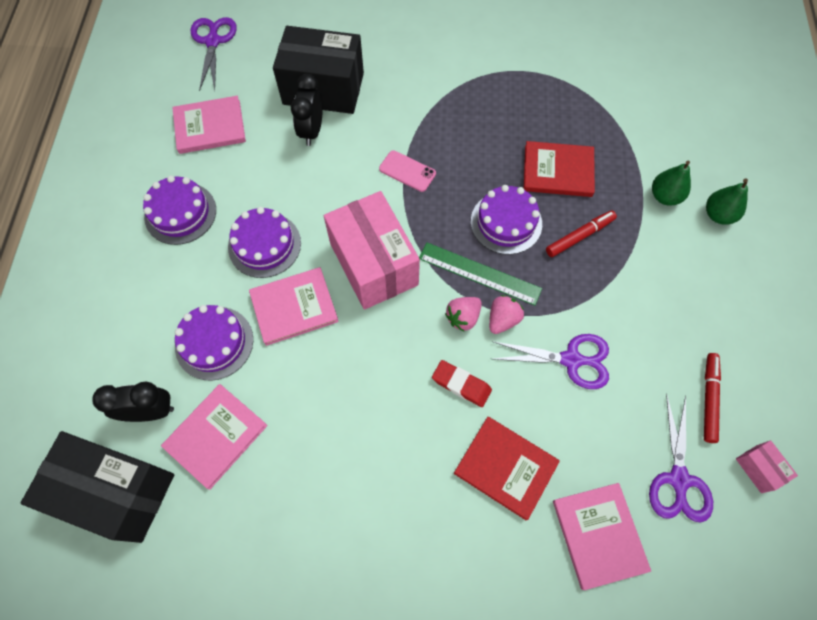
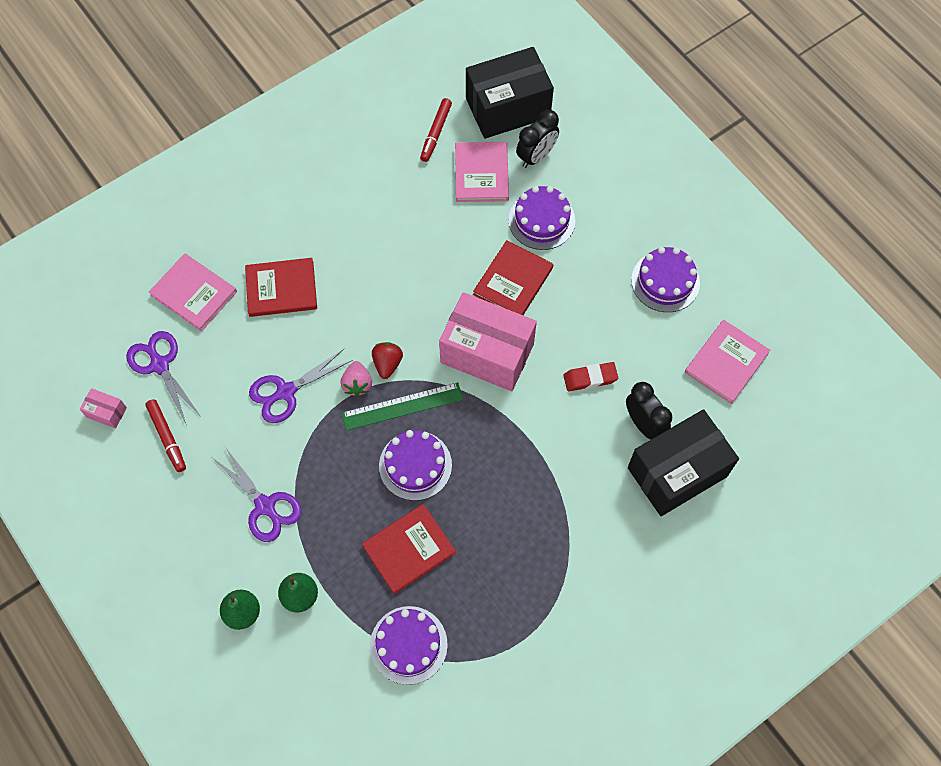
camera: 140 degrees right, 0 degrees up
(213, 42) = (820, 441): purple scissors -> purple scissors (265, 506)
(264, 245) = (579, 306): purple cake -> purple cake (408, 645)
(294, 307) = (513, 281): pink book -> red book
(407, 171) = (532, 449): pink phone -> none
(461, 385) = (351, 317): red eraser -> red eraser (590, 378)
(463, 317) = (387, 364): pink strawberry -> red strawberry
(579, 236) = (347, 499): red marker -> red marker (436, 133)

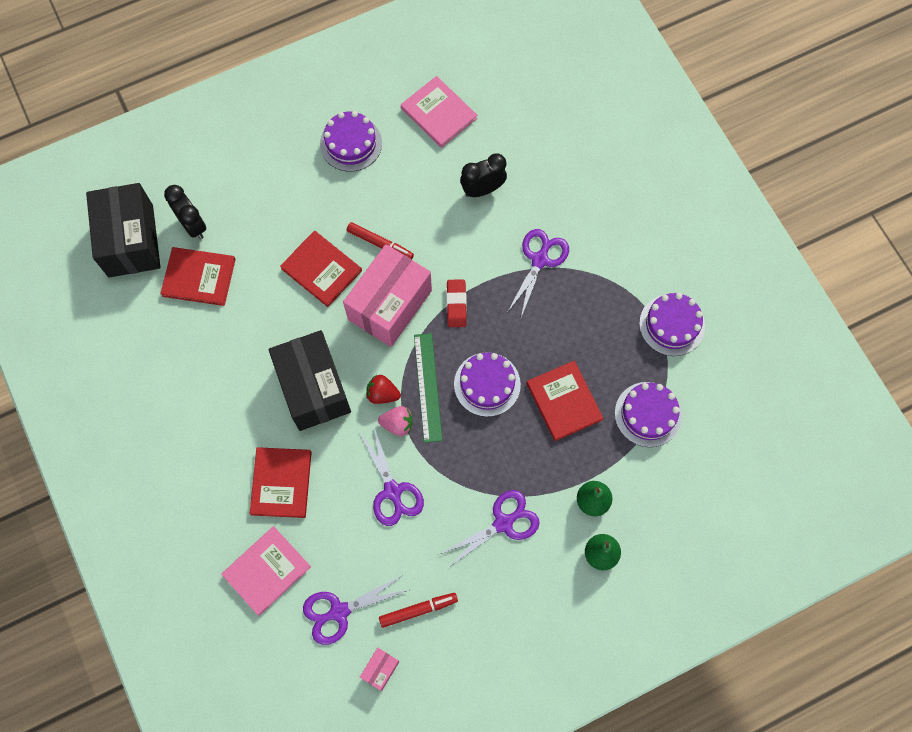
camera: 80 degrees left, 5 degrees up
(436, 133) = (141, 312): red marker -> red marker (380, 244)
(481, 173) = (199, 277): pink book -> red book
(541, 220) = (263, 233): purple cake -> purple cake (672, 325)
(571, 498) = (539, 260): none -> purple scissors
(590, 378) = (431, 223): red eraser -> red eraser (456, 304)
(677, 472) = (530, 173): black box -> black box (313, 388)

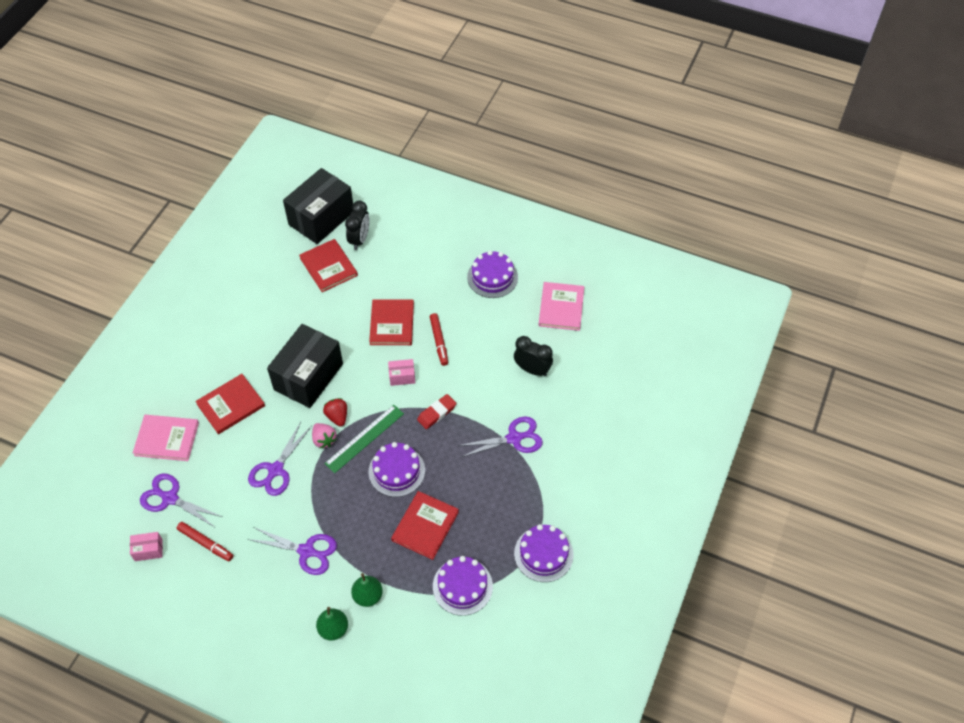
camera: 50 degrees right, 15 degrees down
(390, 305) = (402, 377): pink box -> pink box, size x0.41

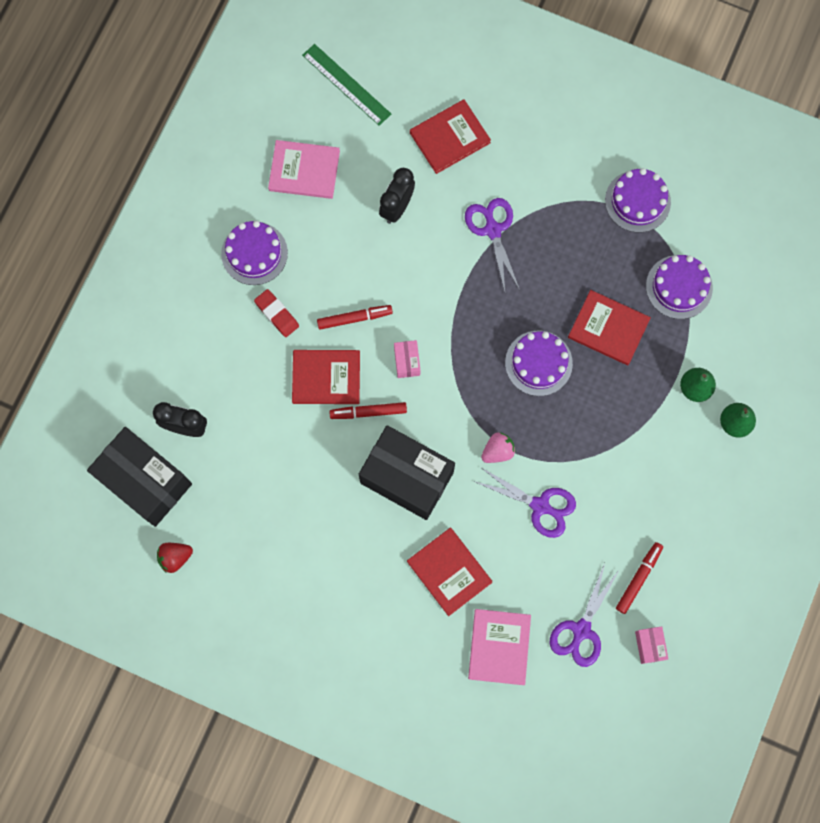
camera: 90 degrees left, 20 degrees up
(306, 551) = (644, 460): purple scissors -> none
(328, 267) = (231, 465): red book -> red book (450, 138)
(337, 416) = (465, 437): red strawberry -> red strawberry (175, 557)
(362, 351) = (368, 412): none -> red marker
(364, 438) = (495, 403): green ruler -> green ruler (346, 85)
(436, 413) = (459, 319): red eraser -> red eraser (277, 314)

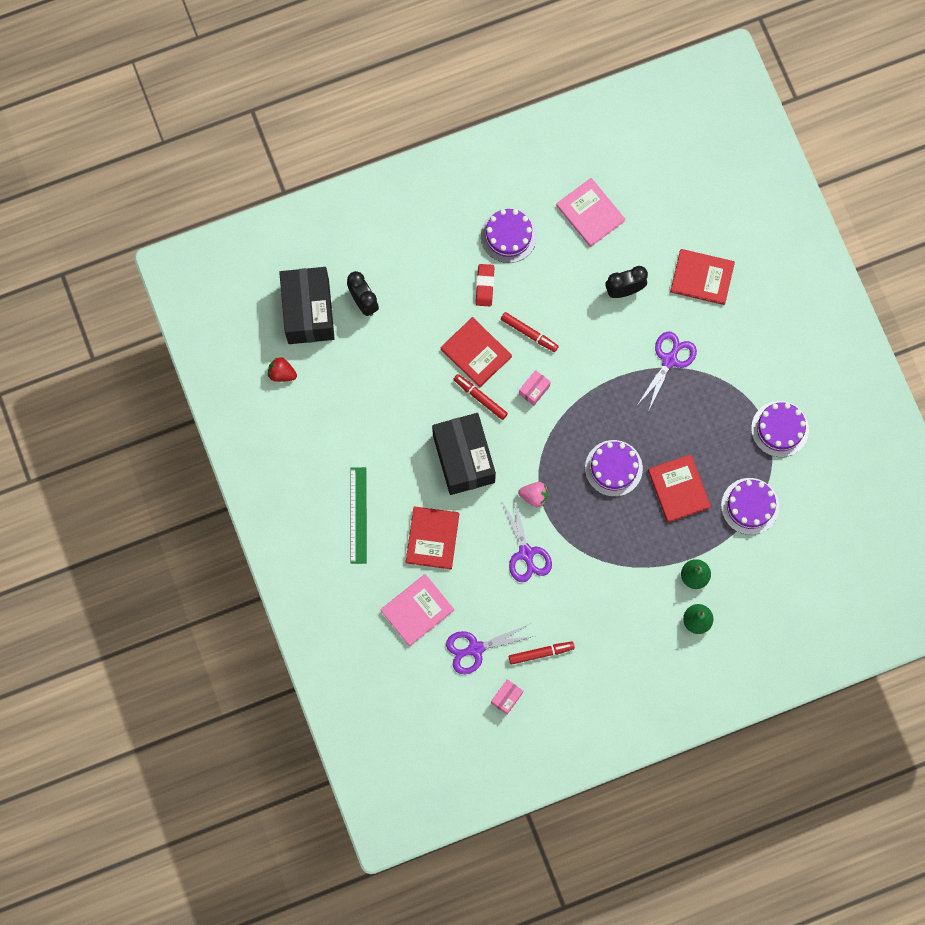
camera: 45 degrees right, 0 degrees up
(346, 85) = (671, 183): green ruler -> green ruler (358, 515)

